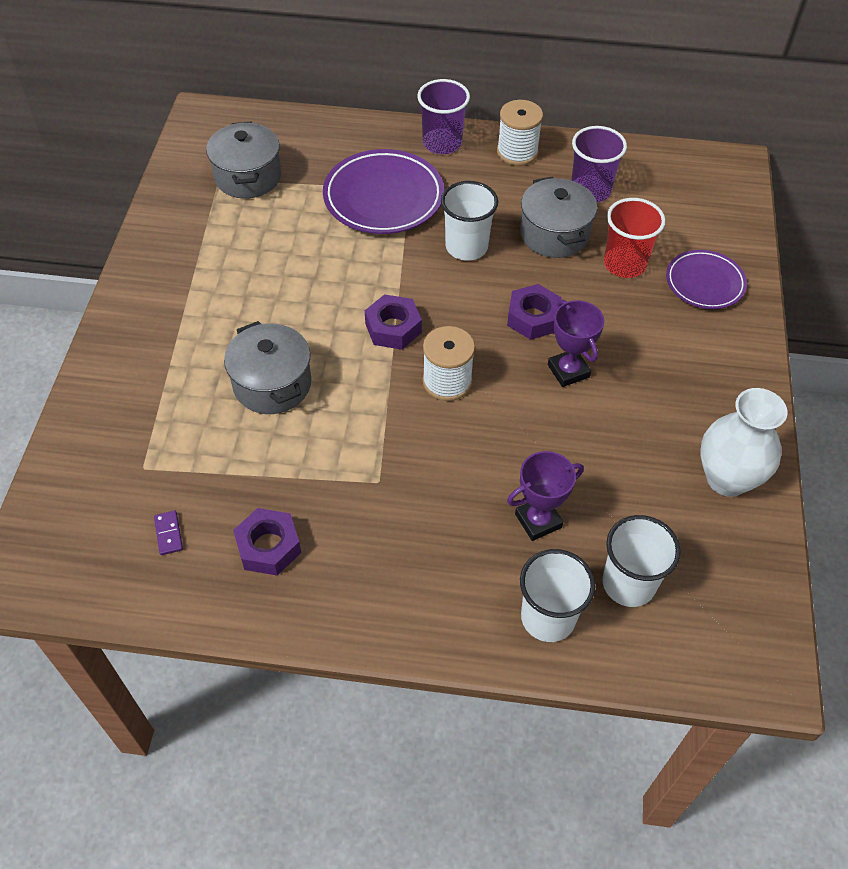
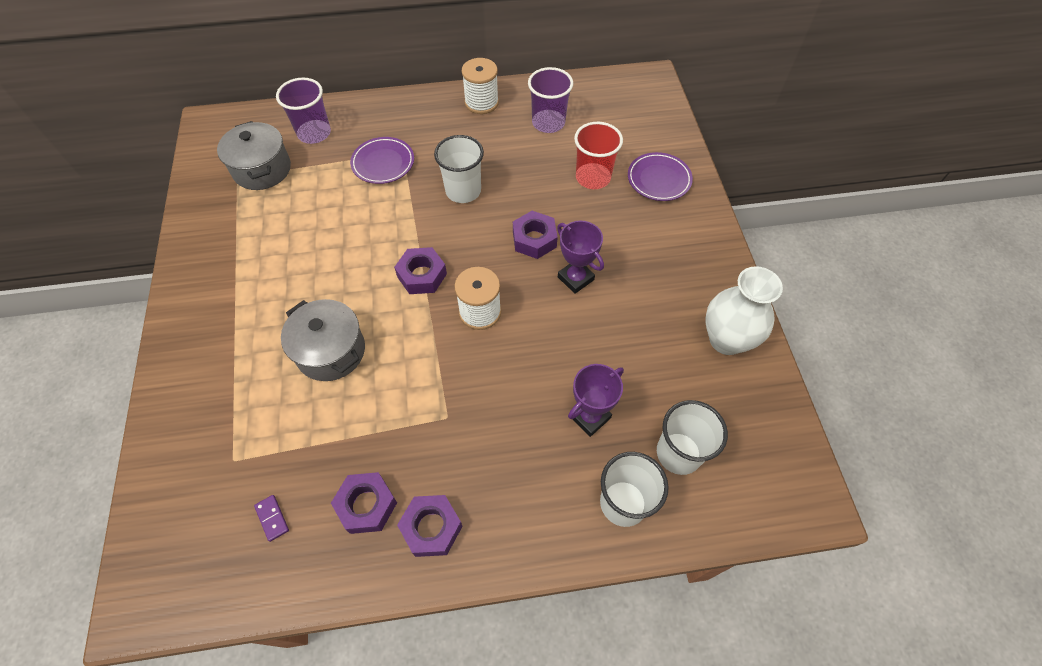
camera: 15 degrees left, 5 degrees up
(330, 586) = (431, 528): none -> purple nut
(383, 197) = (383, 163): purple plate -> purple plate, size x0.62
(442, 143) = (419, 107): purple cup -> purple cup (314, 133)
(554, 234) = (530, 165): grey pot -> none

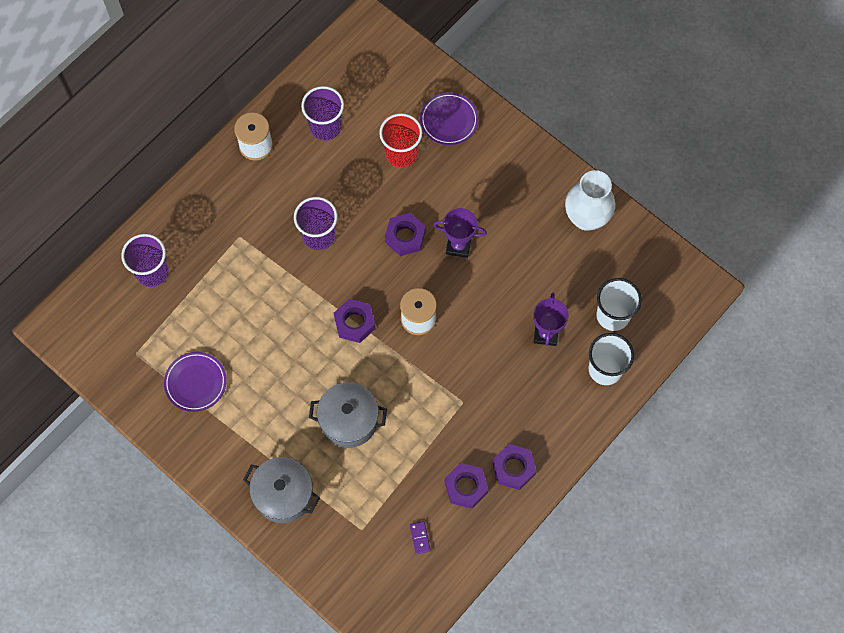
camera: 40 degrees left, 10 degrees up
(262, 169) = (147, 333): grey pot -> grey pot (283, 495)
(272, 518) = (420, 538): purple domino -> purple domino turned 60 degrees clockwise
(383, 163) = (235, 257): purple plate -> purple plate (196, 383)
(463, 191) = (318, 235): white cup -> purple cup

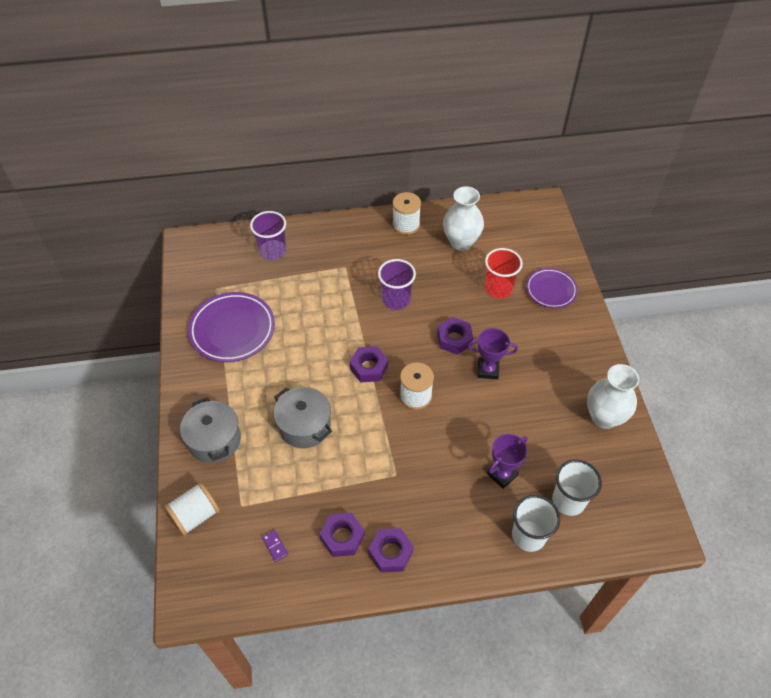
camera: 40 degrees right, 15 degrees down
(196, 383) = (232, 330): purple plate -> purple plate, size x1.62
(325, 127) = (461, 242): purple cup -> white vase
(332, 568) = (195, 515): none -> white spool
(420, 538) = (275, 546): purple domino -> purple domino turned 60 degrees counterclockwise
(458, 246) = (488, 370): purple trophy -> purple trophy turned 45 degrees counterclockwise

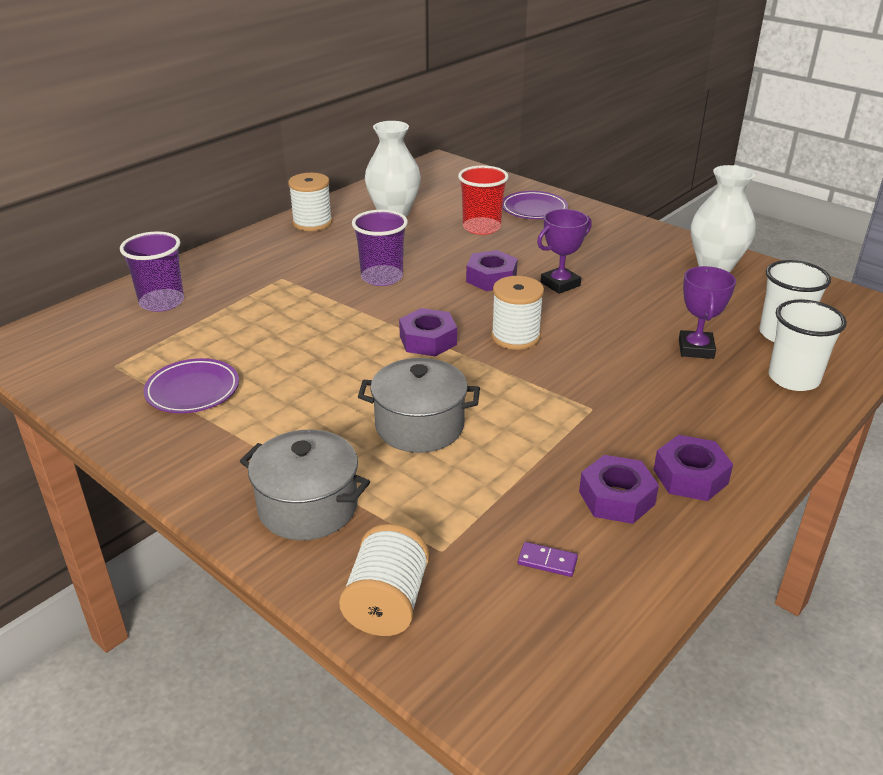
camera: 40 degrees left, 20 degrees down
(232, 330) = (193, 391): purple plate -> purple plate, size x0.62

